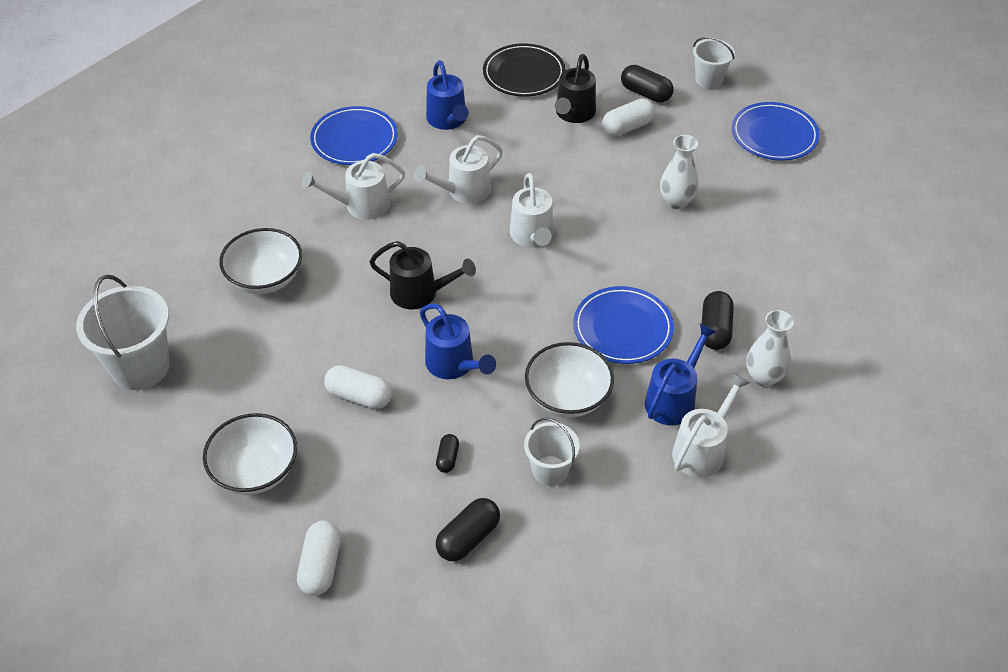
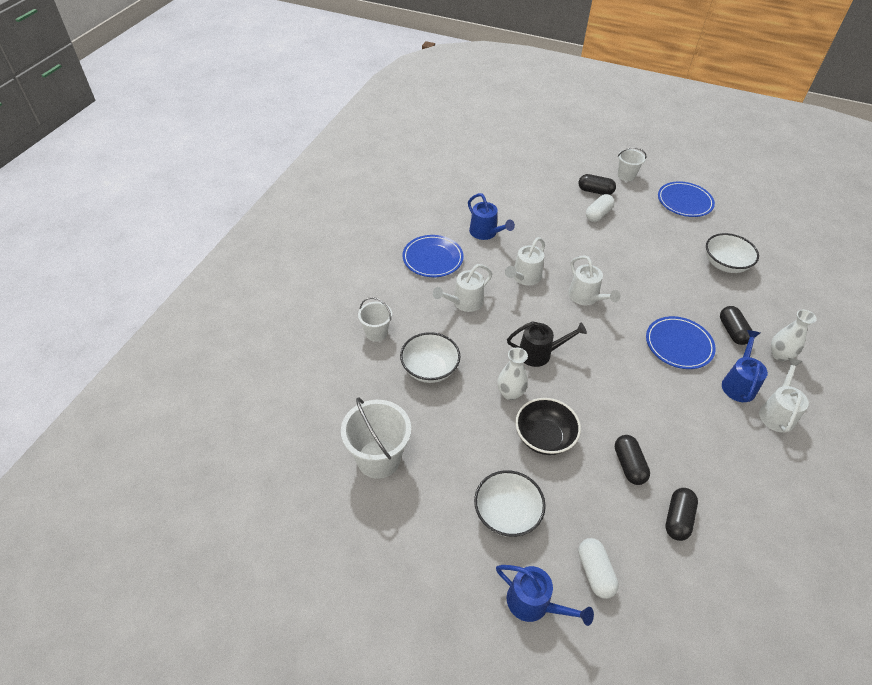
camera: 20 degrees left, 0 degrees up
(359, 396) = (544, 437): white capsule -> black bowl
(447, 458) = (629, 465): black capsule -> black capsule, size x1.73
(454, 365) = (592, 398): blue watering can -> blue watering can (534, 604)
(524, 74) = (514, 193): black plate -> none
(550, 471) = (697, 454): white bucket -> white bucket (376, 333)
(568, 397) = (675, 400): white bowl -> white bowl (725, 264)
(573, 114) = (561, 213): black watering can -> none
(676, 202) = (657, 255): white vase -> white vase (510, 393)

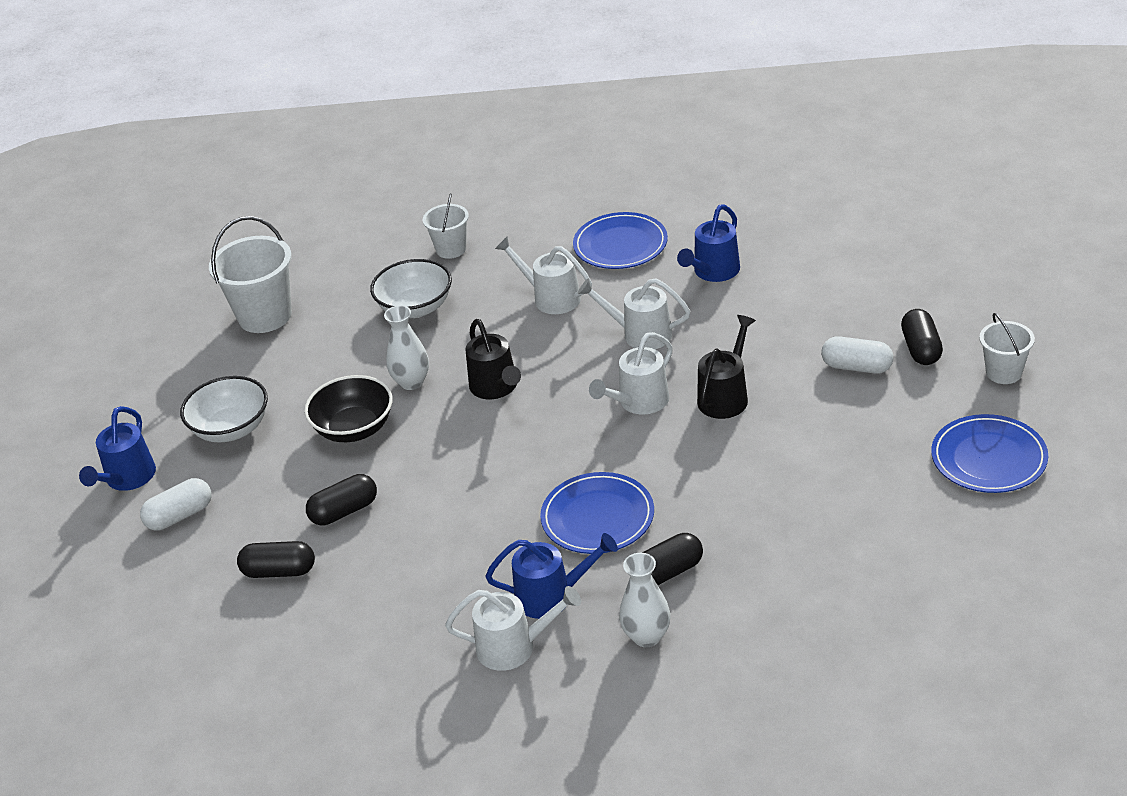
camera: 75 degrees right, 10 degrees down
(598, 264) = (726, 396): none -> black watering can
(725, 264) = (839, 539): white bowl -> none

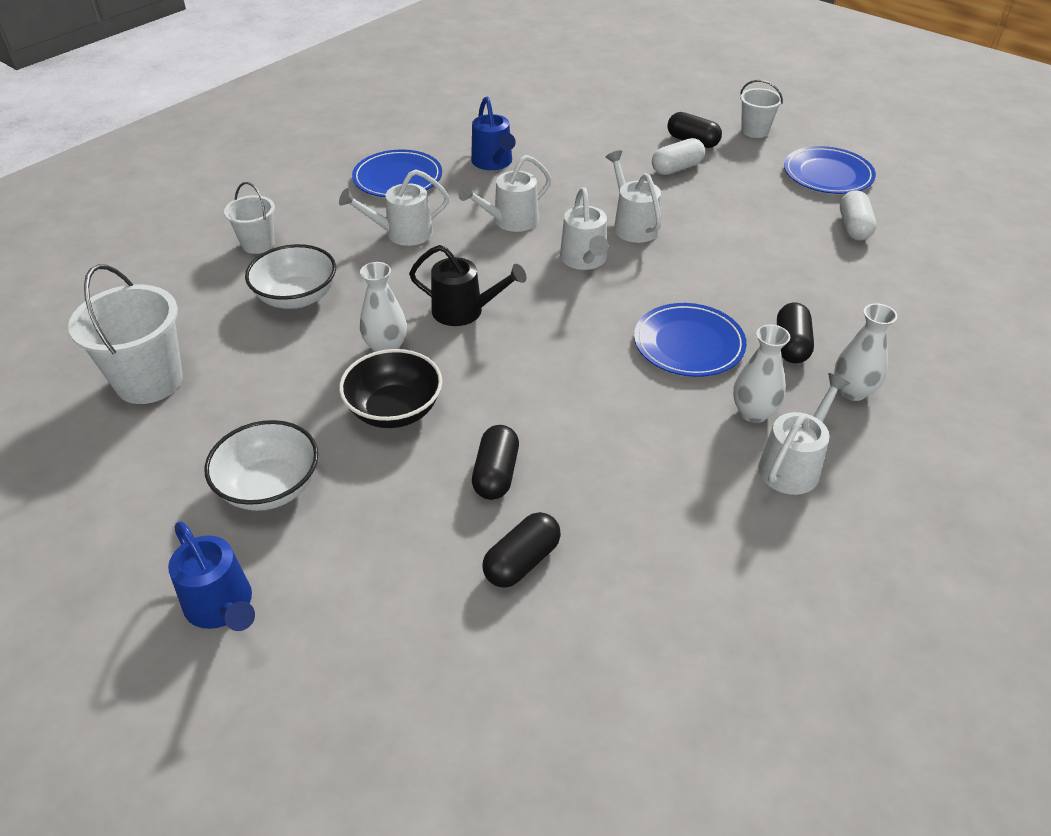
camera: 55 degrees left, 5 degrees up
(180, 516) = (341, 594): white capsule -> white capsule (854, 227)
(552, 596) = (753, 413): blue watering can -> white vase
(726, 396) = (632, 225): black watering can -> white watering can

